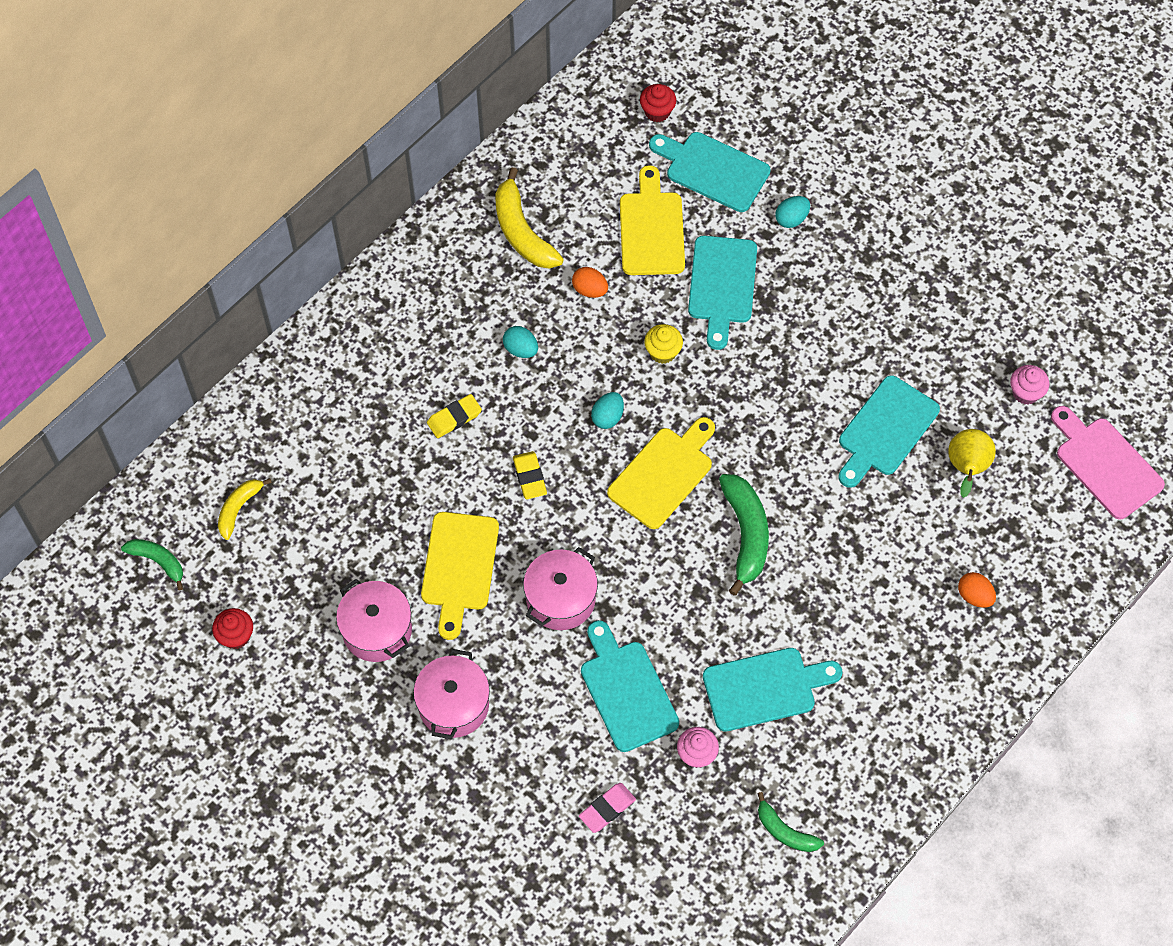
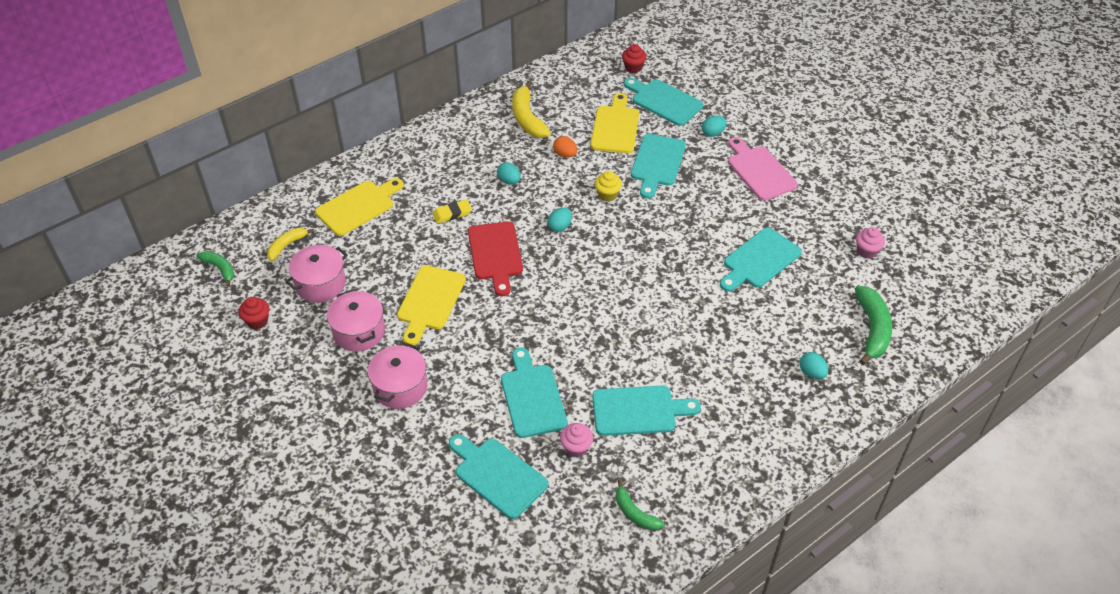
camera: 10 degrees right, 15 degrees down
(529, 477) = (495, 254): yellow eraser -> red cutting board
(560, 599) = (498, 331): pink pot -> pink pot (320, 284)
(607, 809) = (497, 475): pink eraser -> turquoise cutting board
(663, 474) = (592, 265): yellow cutting board -> yellow cutting board (358, 206)
(746, 534) = (644, 310): green banana -> green banana (872, 329)
(967, 468) = (816, 291): yellow pear -> none
(974, 596) = (811, 373): orange egg -> turquoise egg
(1105, 464) = (923, 302): pink cutting board -> pink cutting board (759, 171)

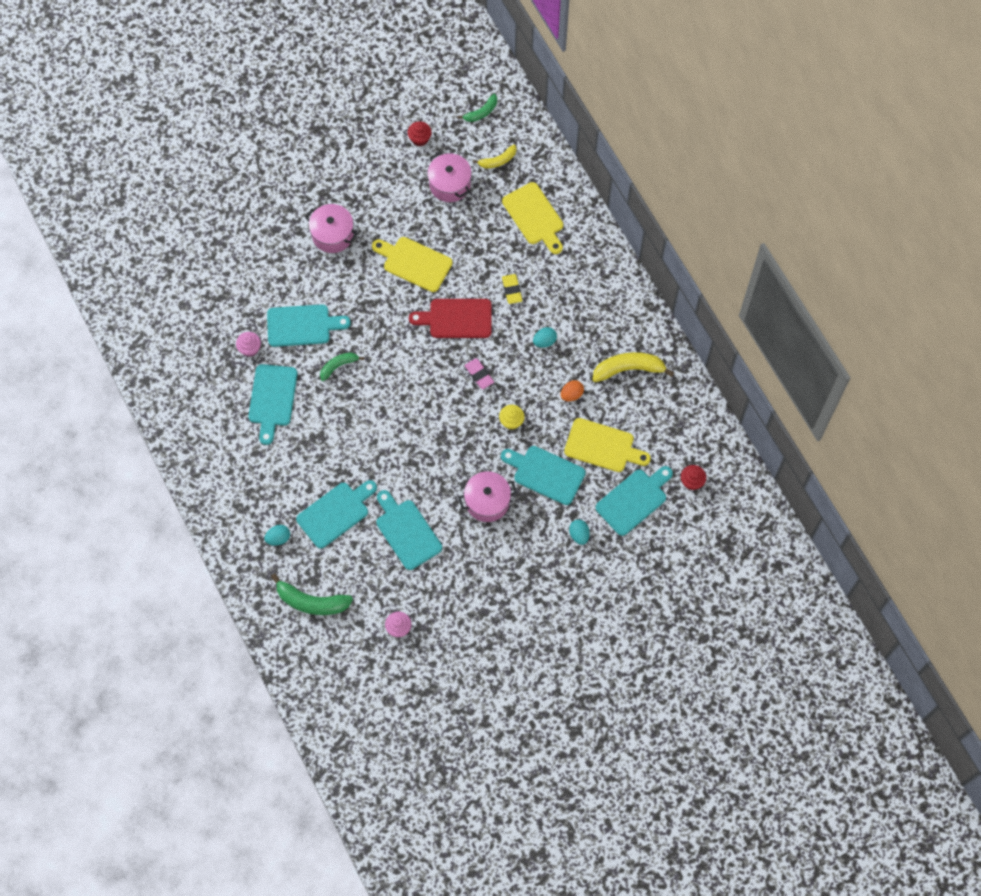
camera: 100 degrees right, 20 degrees up
(286, 246) = (498, 160): yellow banana -> yellow banana turned 105 degrees clockwise
(359, 332) = (393, 209): pink pot -> pink pot (487, 501)
(497, 475) = (239, 292): turquoise cutting board -> turquoise cutting board (336, 513)
(560, 227) = (479, 374): turquoise egg -> pink eraser
(635, 513) = (186, 378): green banana -> green banana (338, 366)
(759, 171) = (518, 564): pink cutting board -> none

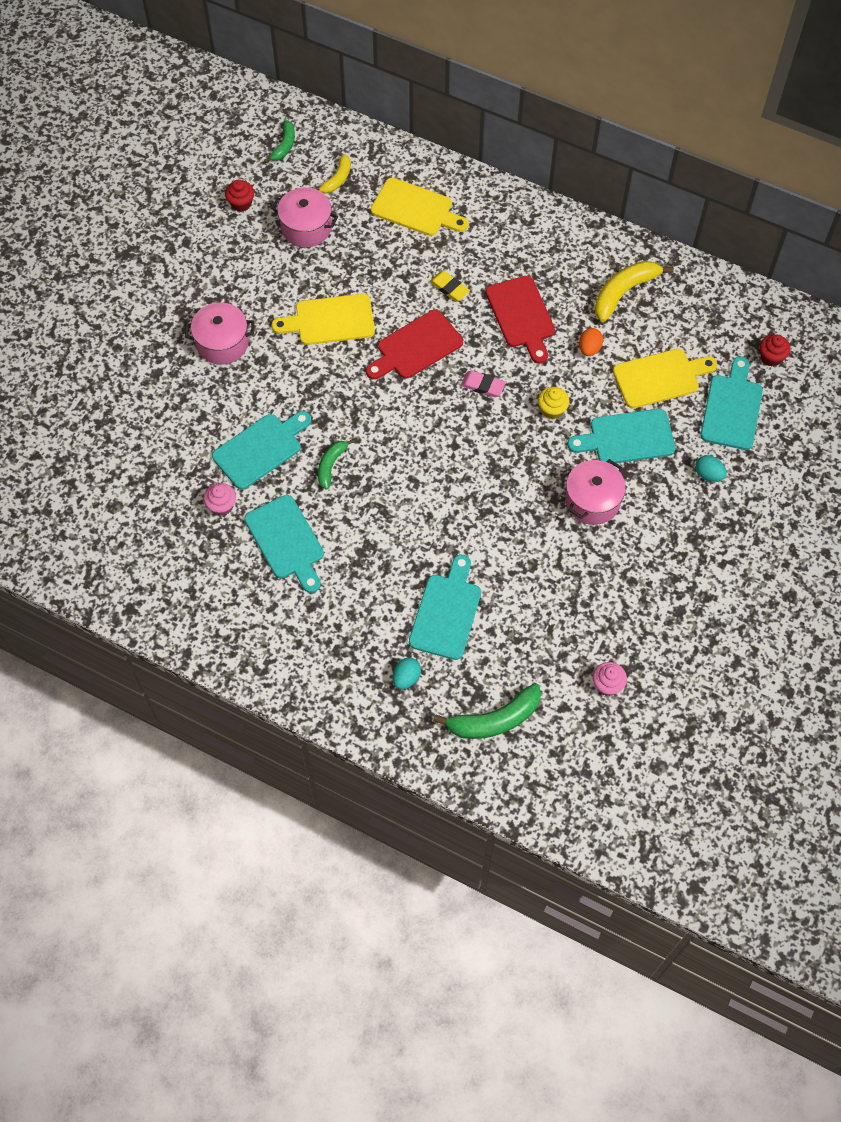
camera: 35 degrees left, 5 degrees down
(407, 531) = (535, 583): turquoise cutting board -> none
(544, 341) = (521, 316): turquoise egg -> red cutting board

